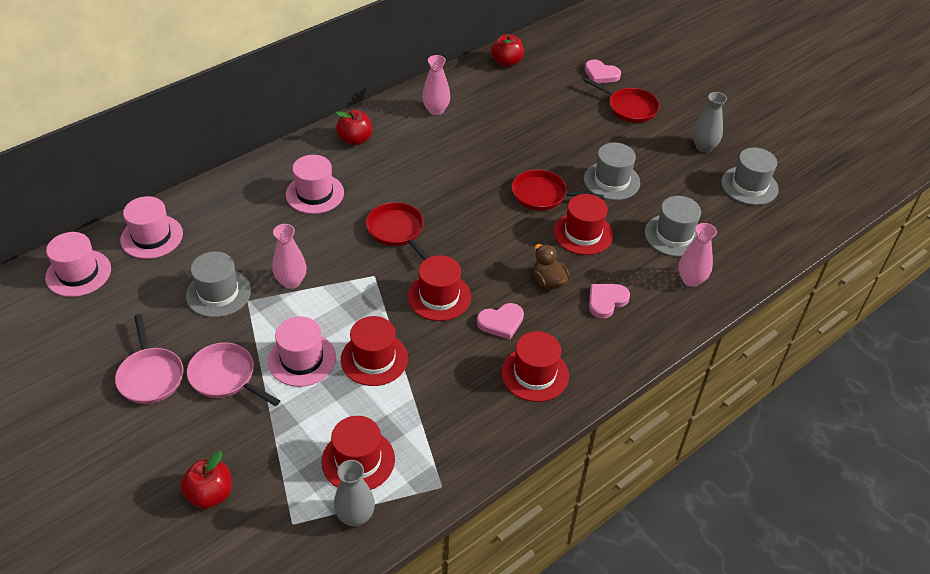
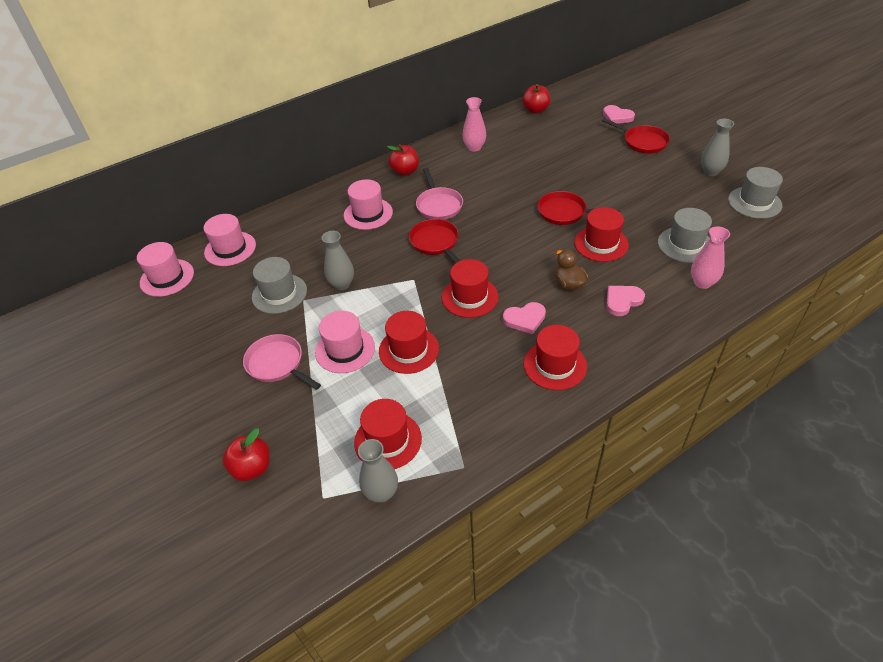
camera: 10 degrees right, 0 degrees up
(150, 376) = (214, 362): pink pan -> pink pan (438, 205)
(291, 281) = (342, 284): pink vase -> grey vase
(611, 181) = (627, 200): grey hat -> none

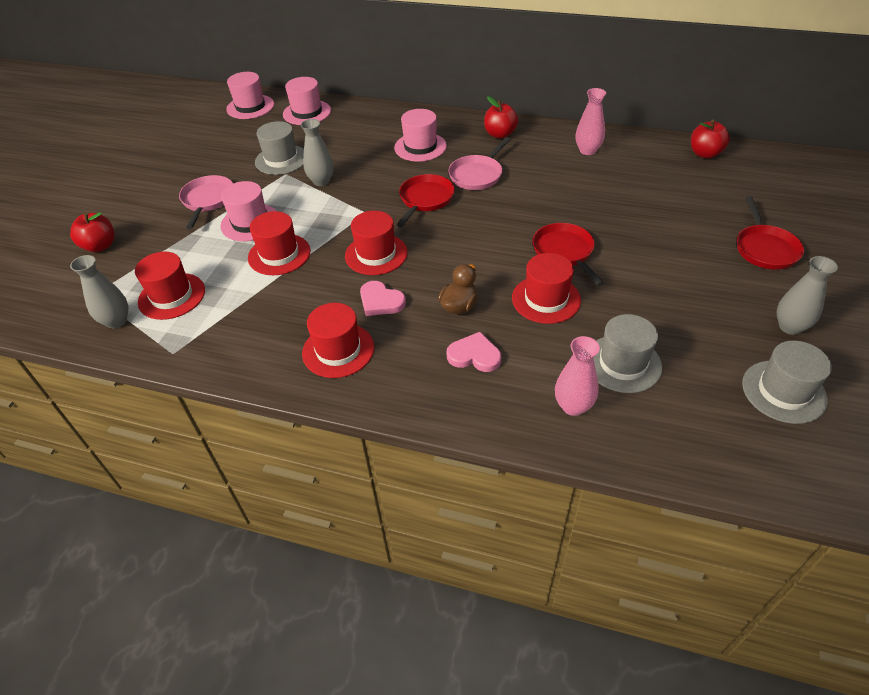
camera: 50 degrees right, 0 degrees up
(617, 117) = (782, 209): pink heart -> none

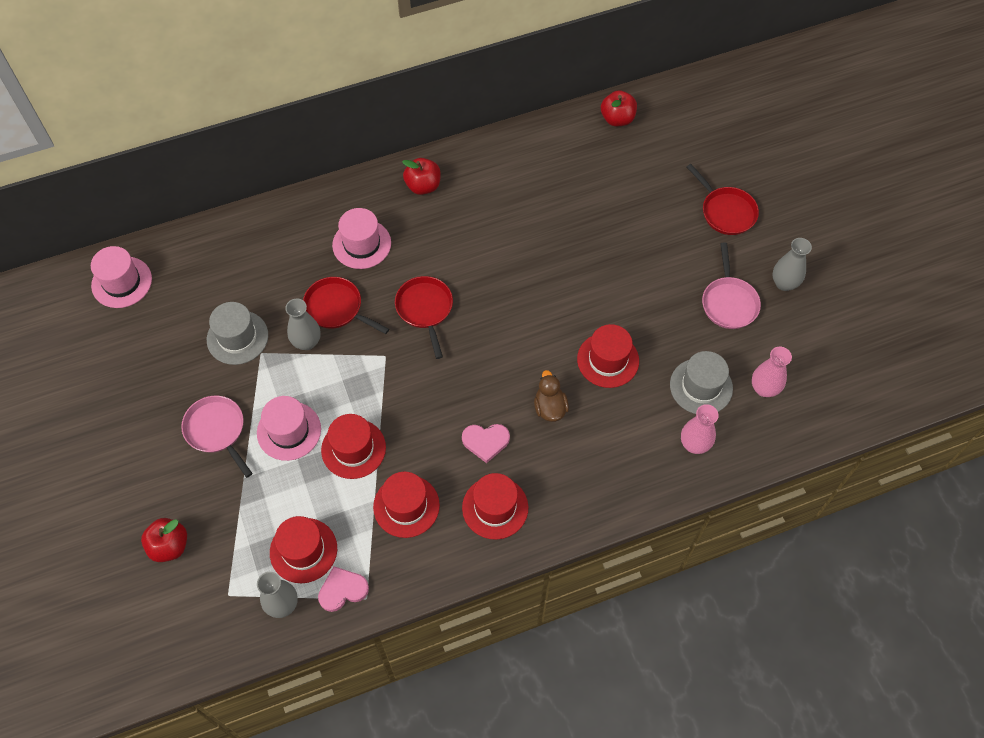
camera: 40 degrees left, 15 degrees up
(307, 112) = (196, 257): pink hat -> none
(376, 254) = (438, 396): red hat -> red hat (406, 506)
(474, 355) = (597, 446): pink heart -> pink heart (342, 590)
(477, 175) = (446, 252): pink pan -> pink pan (729, 302)
(564, 252) = (586, 302): red pan -> red pan (336, 308)
(587, 150) = (518, 167): pink vase -> pink vase (764, 388)
(783, 391) = (811, 345): grey hat -> none

